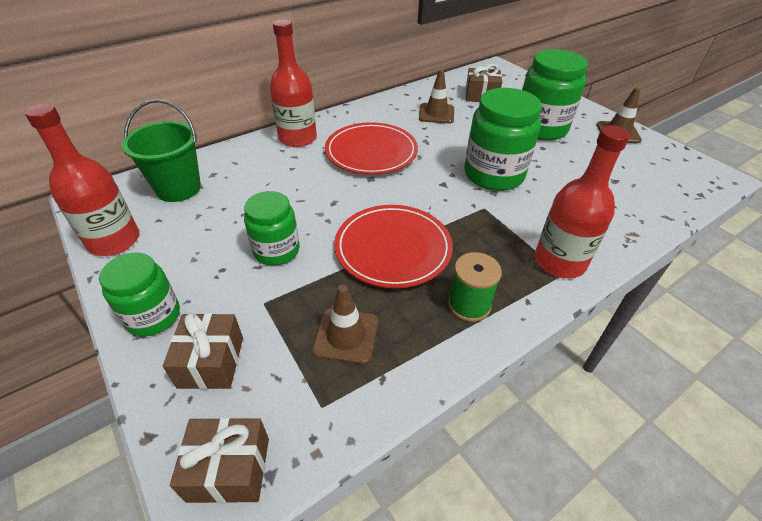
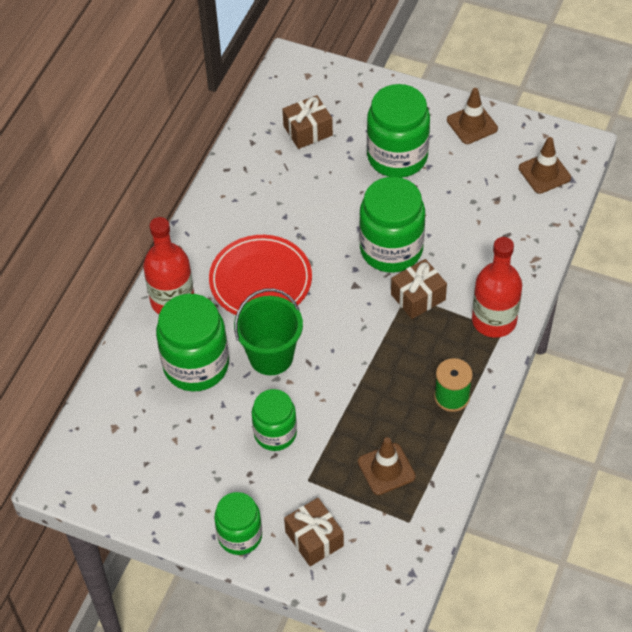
camera: 30 degrees left, 10 degrees up
(114, 241) = (133, 502): red bottle -> none
(178, 188) = (125, 423): green bucket -> green bucket (271, 356)
(229, 469) = (386, 584): brown gift -> brown gift (418, 297)
(270, 178) = (196, 365): none -> green jar
(393, 248) = (363, 379): red plate -> none
(436, 113) = (281, 187): brown traffic cone -> brown traffic cone (544, 173)

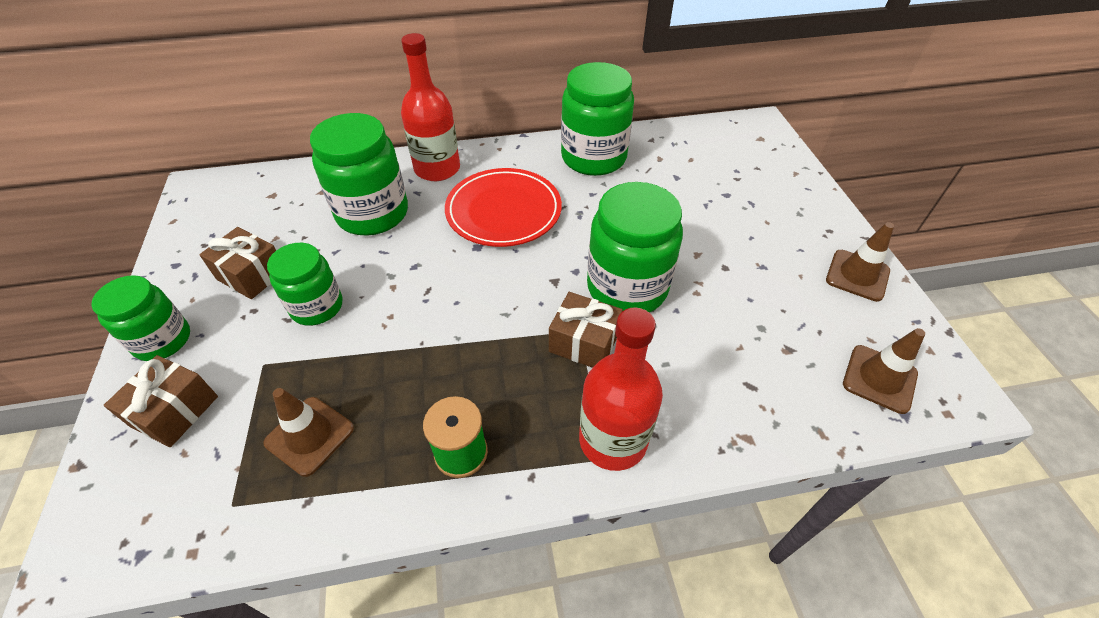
camera: 55 degrees right, 5 degrees down
(271, 356) = (416, 259): green bucket -> none
(308, 131) = (702, 165): brown gift -> brown gift (251, 275)
(397, 156) = (746, 237): green jar -> green jar (593, 158)

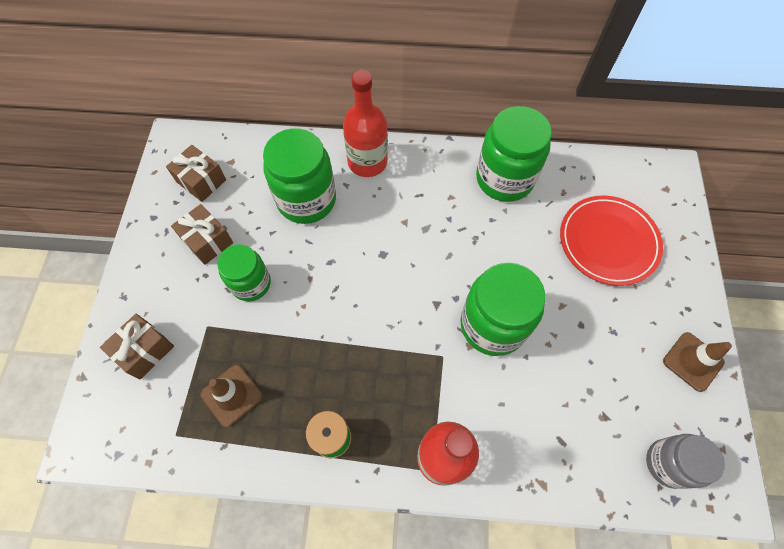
camera: 15 degrees right, 15 degrees up
(162, 340) = (140, 287): green jar -> none
(503, 211) = (412, 221): red plate -> red plate (608, 242)
(584, 342) = (444, 368): brown gift -> brown gift (201, 181)
(879, 379) = (668, 463): brown traffic cone -> grey jar

